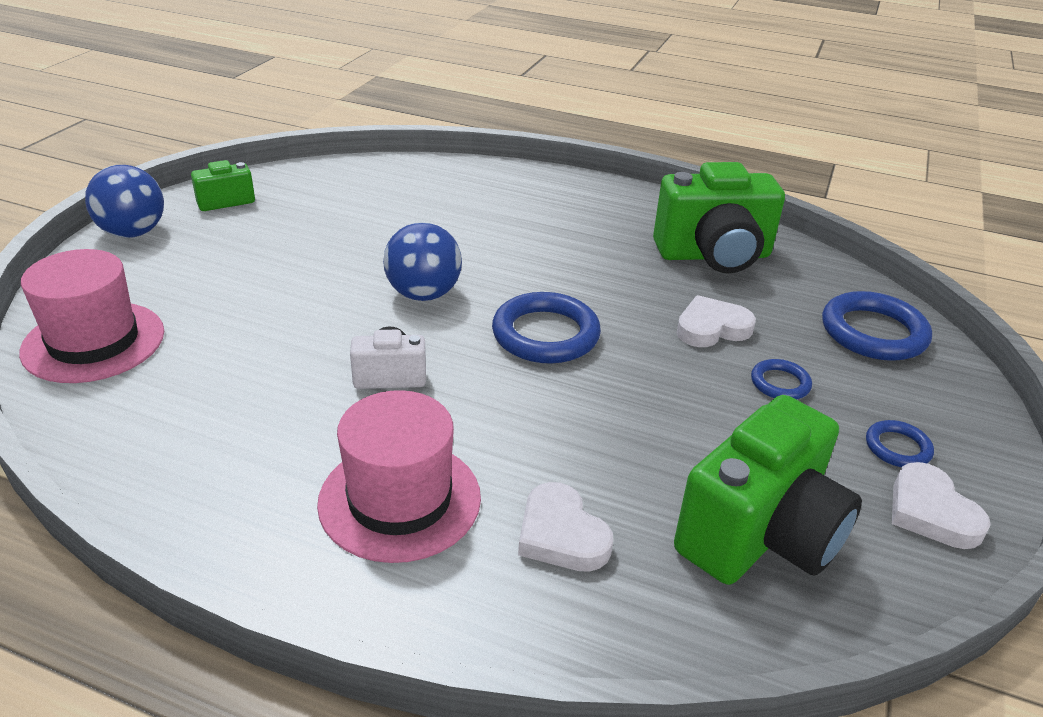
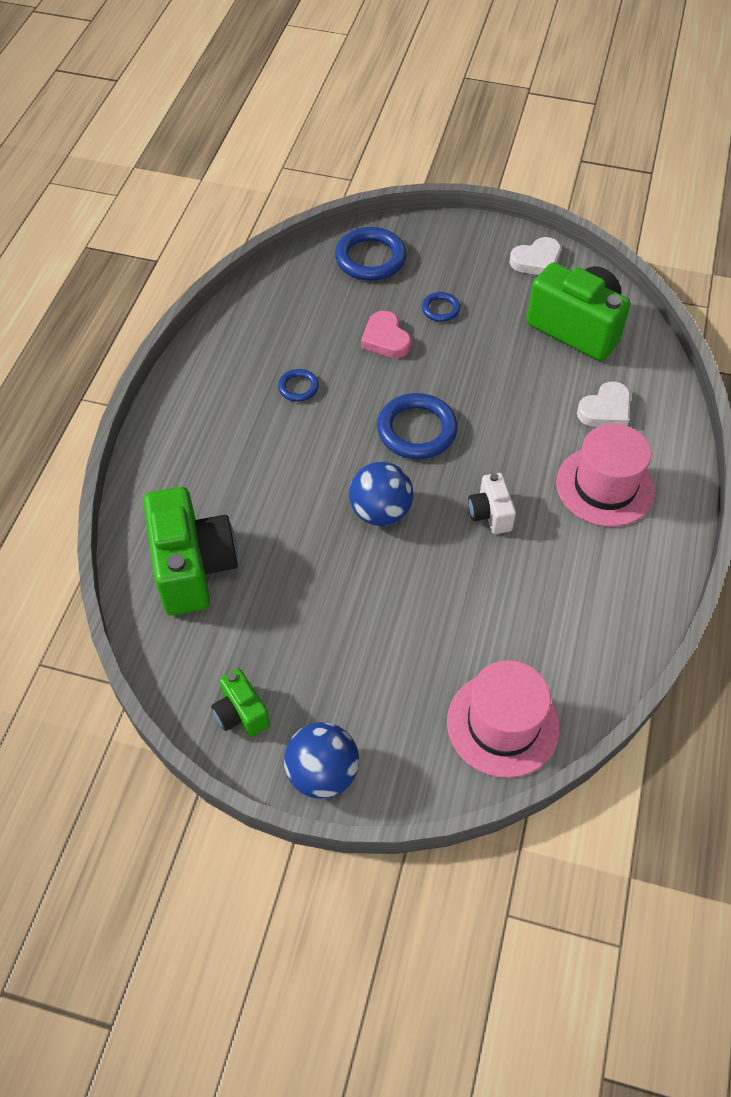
camera: 95 degrees left, 20 degrees up
(711, 328) = (385, 339): white heart -> pink heart
(714, 256) = (282, 333): green camera -> green camera (193, 567)
(897, 448) = (488, 265): blue ring -> blue ring (298, 387)

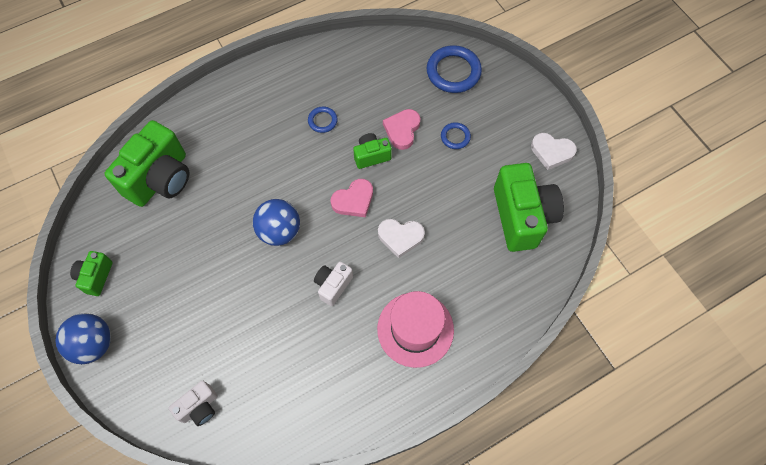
camera: 45 degrees right, 10 degrees up
(384, 381) = (371, 156): none -> green camera
(417, 430) = (353, 200): blue ring -> pink heart
(503, 724) = (199, 407): pink hat -> white camera
(605, 410) = (474, 283): white heart -> white heart (400, 237)

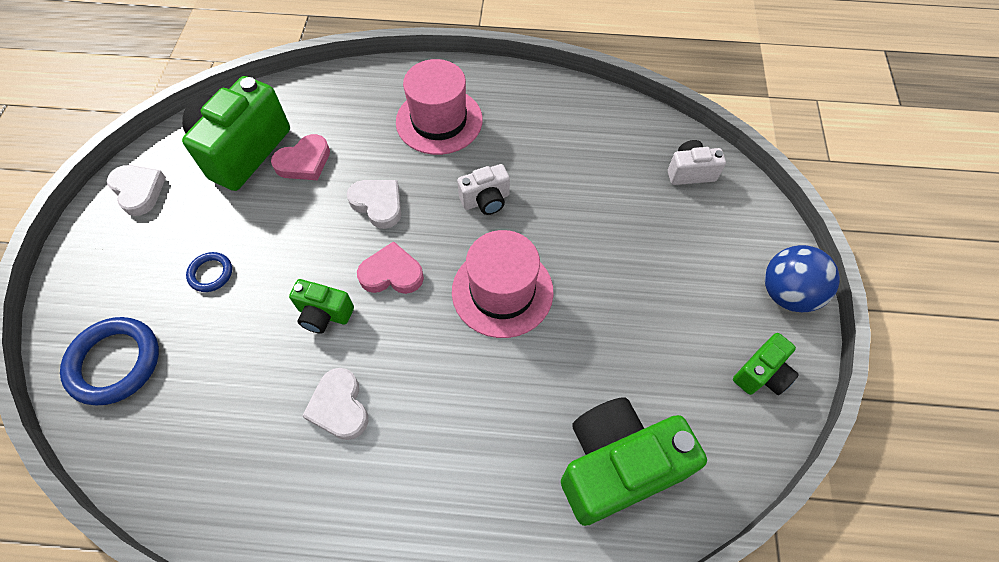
camera: 145 degrees left, 5 degrees down
(279, 231) = (502, 291): blue ball -> pink hat
(322, 121) = (339, 407): blue ring -> white heart
(402, 130) = (258, 323): pink heart -> pink heart (304, 162)

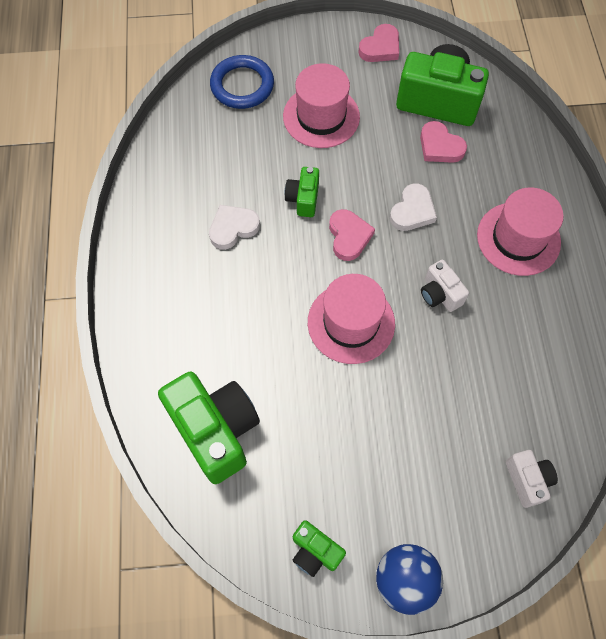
camera: 80 degrees right, 5 degrees up
(138, 191) = (380, 47): white heart -> pink heart
(211, 273) = (321, 116): blue ring -> pink hat

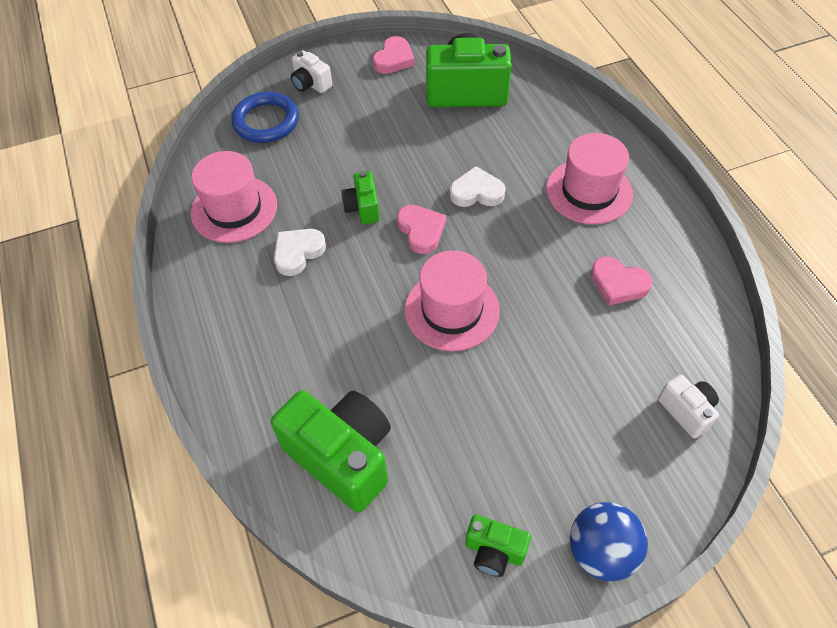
camera: 15 degrees left, 10 degrees down
(321, 116) = (356, 130): pink hat -> pink hat (234, 209)
(412, 211) = (476, 192): white heart -> white heart turned 105 degrees counterclockwise
(439, 294) = (531, 260): white camera -> white camera (311, 84)
(440, 146) = (482, 129): pink heart -> pink heart (618, 284)

